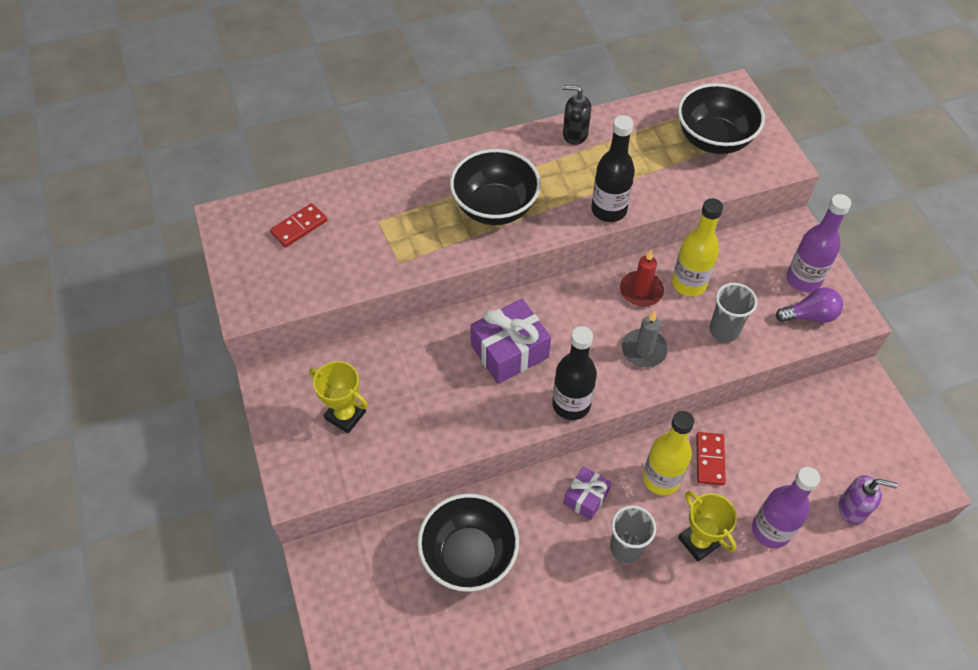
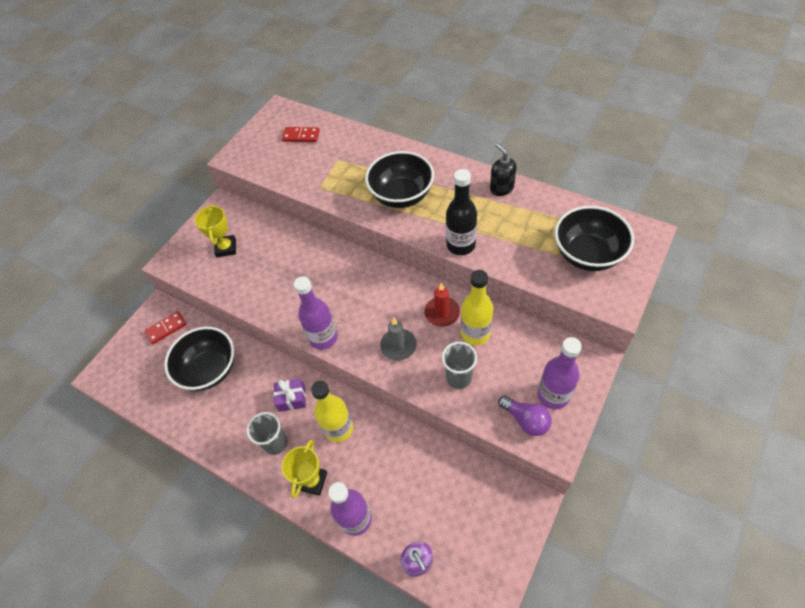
camera: 55 degrees right, 0 degrees up
(509, 351) = (332, 283): purple gift -> none
(571, 404) = (323, 338): black bottle -> purple bottle
(710, 459) = (377, 446): red domino -> red domino (166, 328)

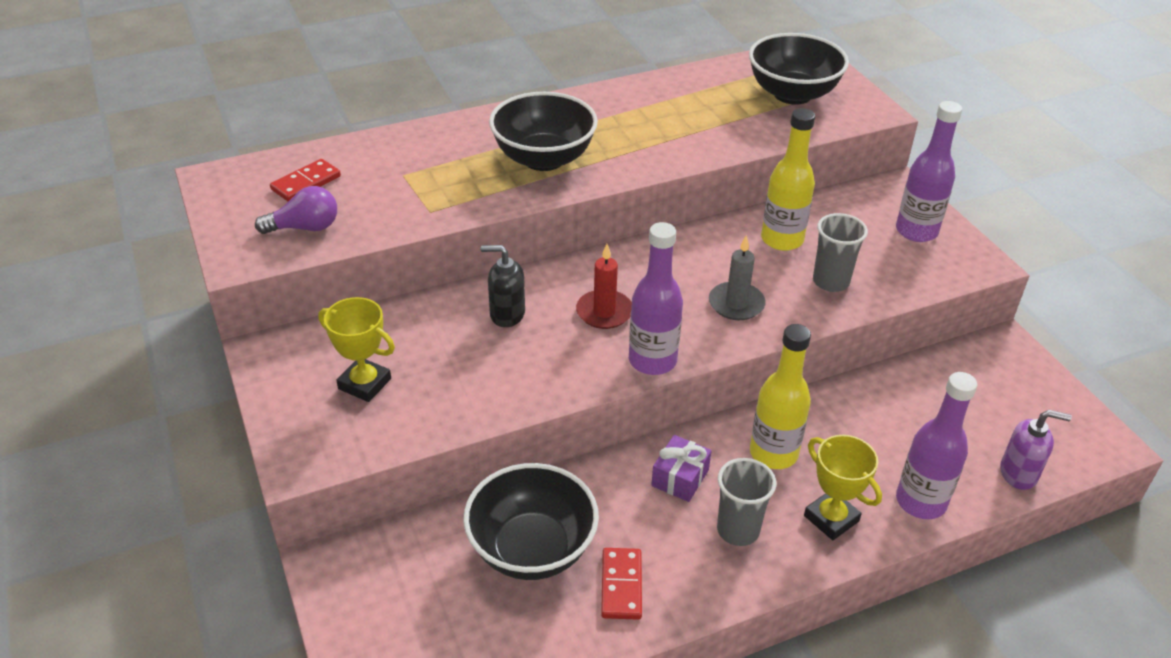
camera: 60 degrees left, 15 degrees down
(166, 328) = (385, 571): red domino -> red domino (621, 585)
(442, 313) = (725, 248): red candle -> red candle (604, 312)
(461, 245) = (679, 157): black bottle -> none
(501, 188) = (632, 94): black soap dispenser -> black soap dispenser (507, 314)
(526, 420) = (930, 264): purple light bulb -> purple light bulb (305, 228)

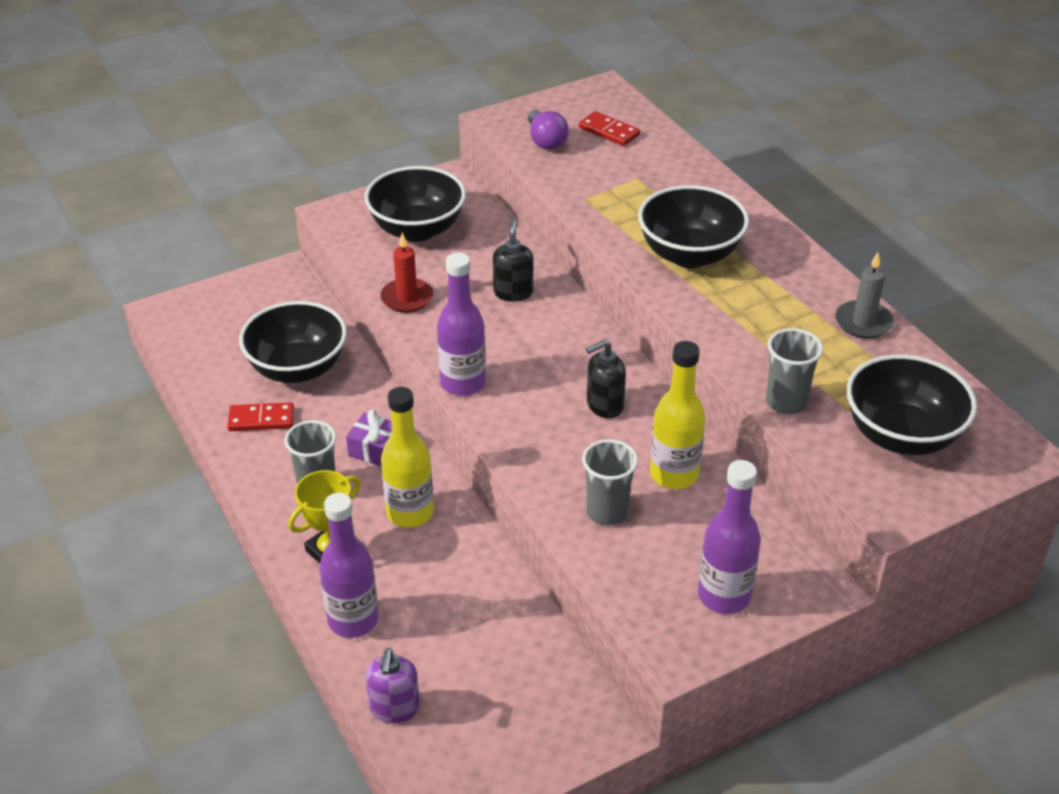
camera: 85 degrees right, 0 degrees up
(364, 384) = (417, 229): yellow trophy -> black bowl
(604, 312) = (526, 350): red candle -> red candle (407, 298)
(691, 269) = (604, 405): none -> black soap dispenser
(736, 304) = (555, 438): grey candle -> grey candle (863, 322)
(755, 137) = (786, 402): none -> grey cup

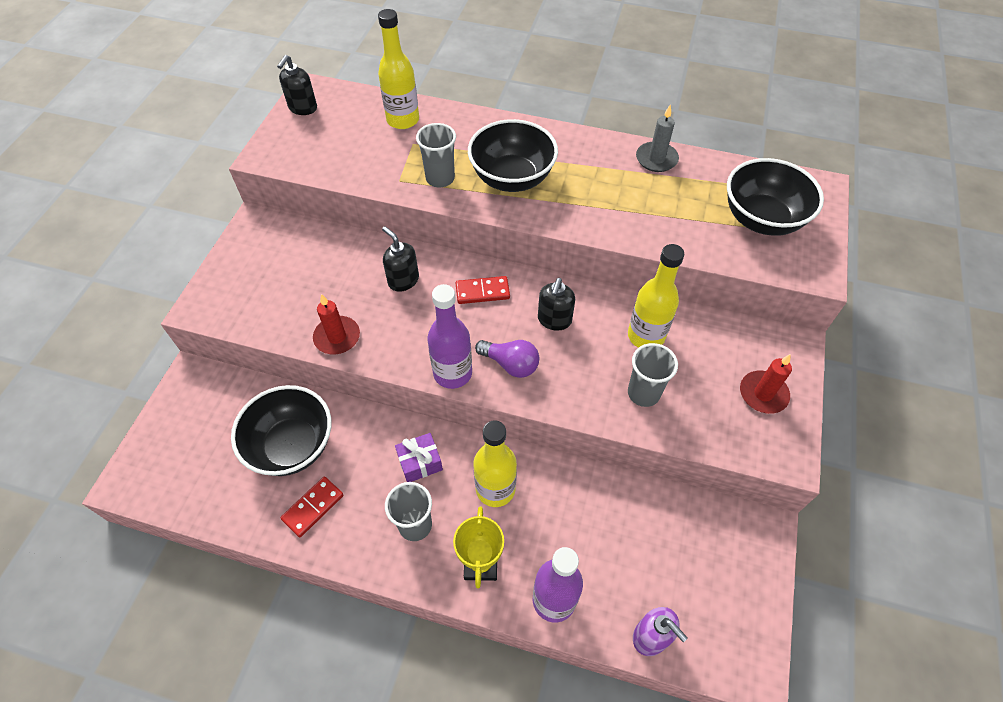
camera: 45 degrees left, 15 degrees up
(417, 229) = (280, 278): black bowl -> none
(545, 141) = (319, 152): purple light bulb -> purple light bulb (510, 364)
(577, 100) = (303, 108): none -> black soap dispenser
(609, 131) = (353, 119): red domino -> red domino (482, 292)
(653, 155) = (403, 120): none -> yellow bottle
(724, 596) = (763, 394): purple bottle -> red candle
(786, 402) = (685, 242): grey cup -> grey cup (440, 178)

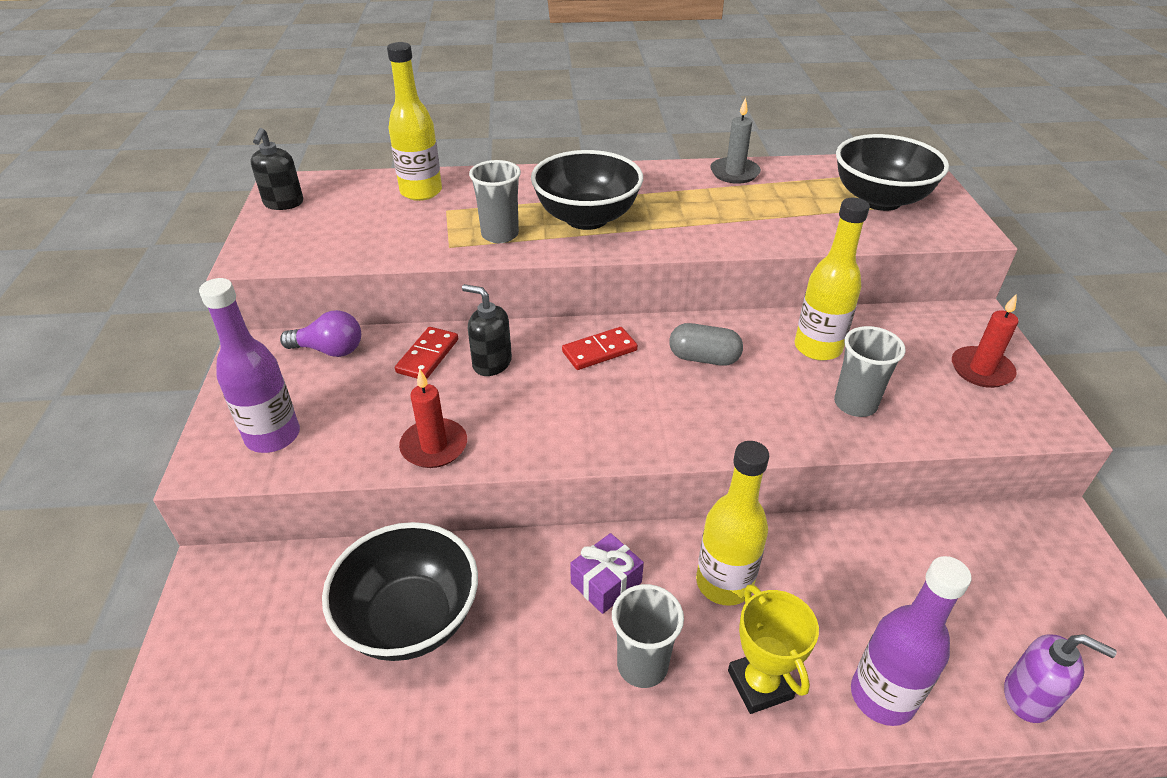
camera: 20 degrees left, 15 degrees down
(313, 507) = (481, 692): red domino -> red domino (428, 356)
(452, 373) = (613, 445): purple bottle -> purple bottle (273, 436)
(510, 364) = (680, 416): purple light bulb -> purple light bulb (329, 350)
(554, 320) = (703, 358): black soap dispenser -> grey capsule

